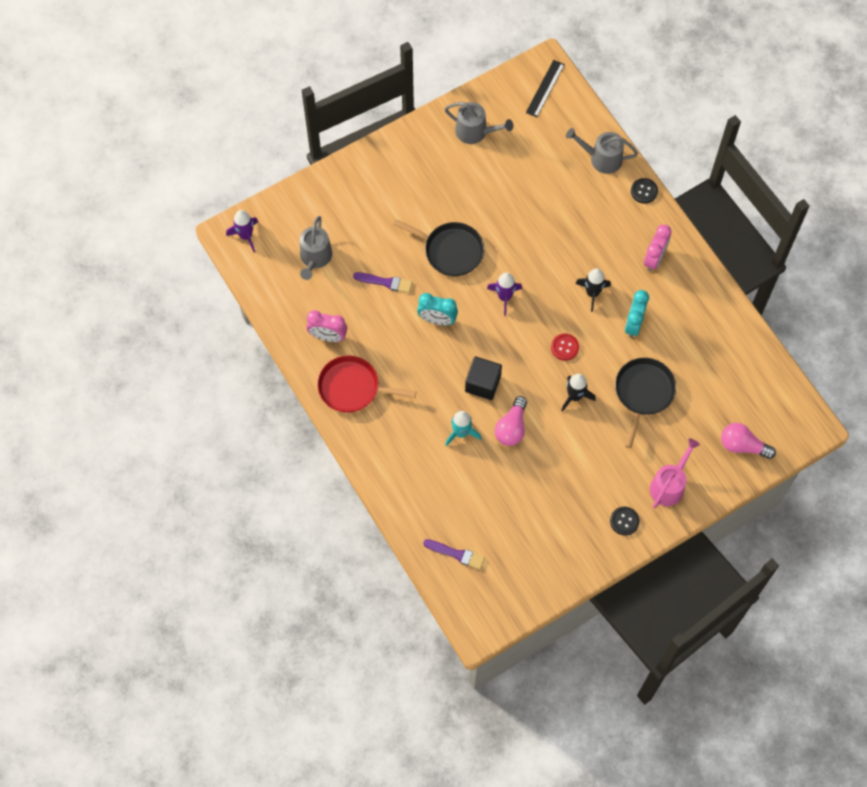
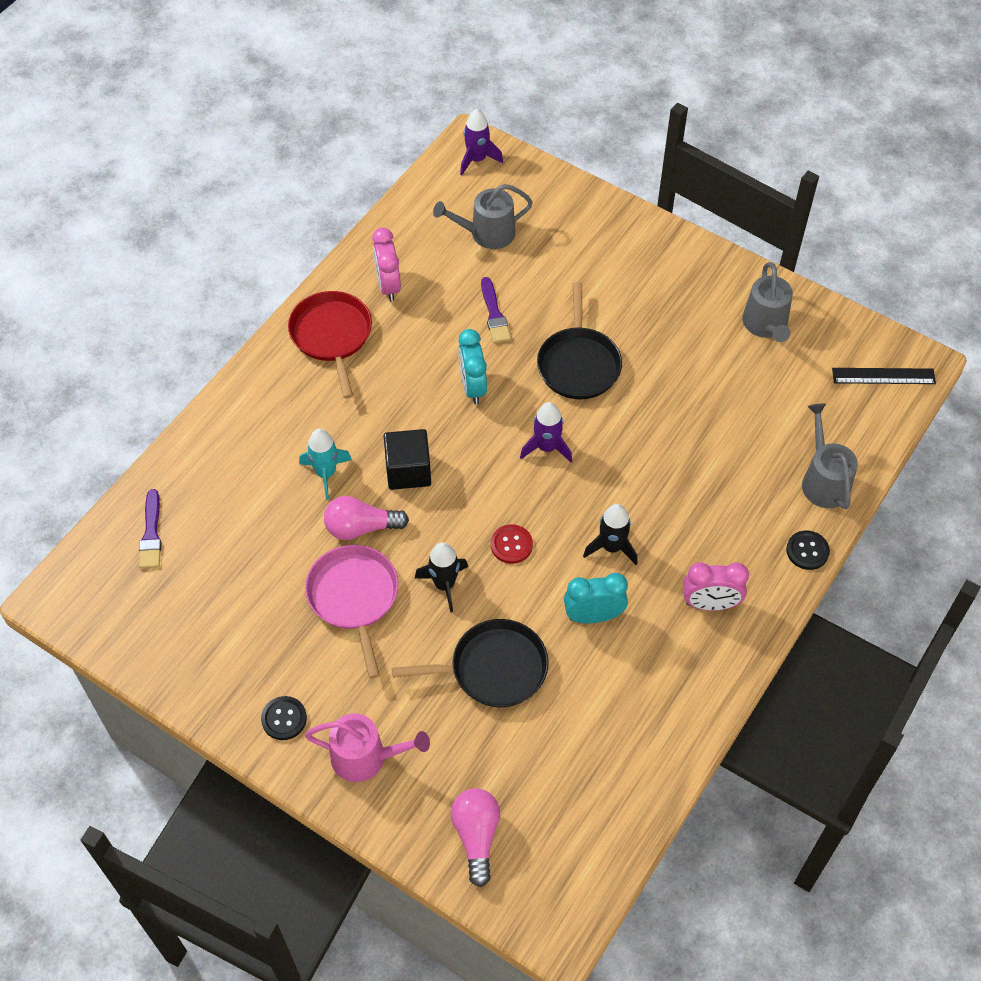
camera: 65 degrees right, 10 degrees down
(559, 451) = (354, 597): none -> pink pan

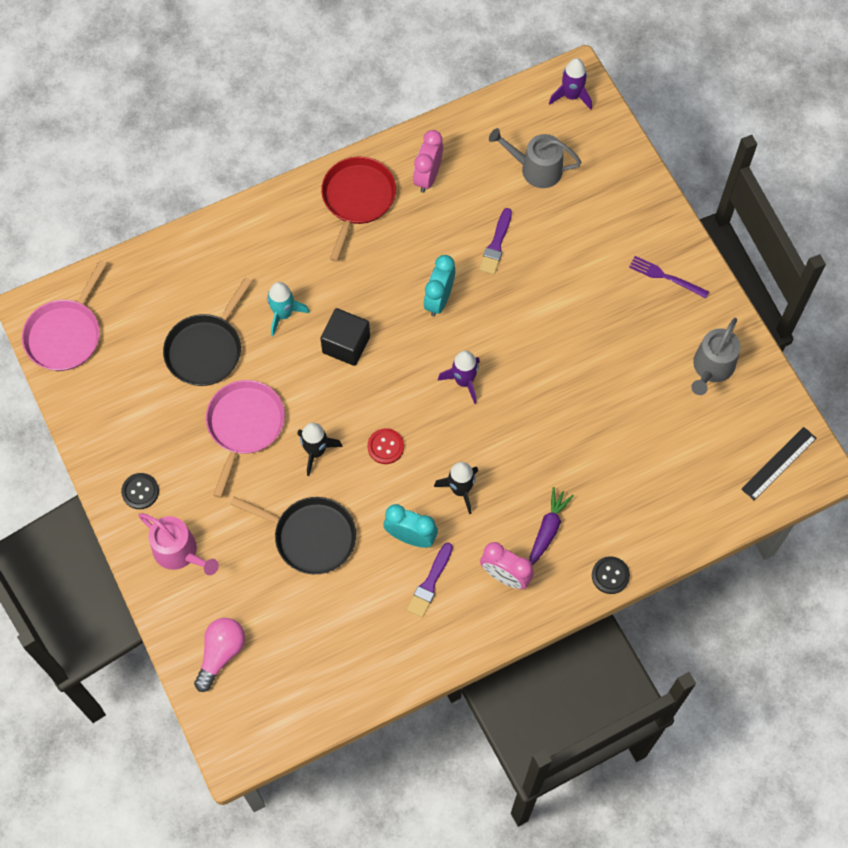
camera: 30 degrees right, 10 degrees up
(103, 605) = (65, 335): none -> pink pan
(151, 534) = (129, 296): purple brush -> purple brush (430, 583)
(361, 527) = (283, 372): pink light bulb -> none
(578, 364) = (535, 323): black pan -> black pan (206, 349)
(670, 269) = (666, 277): none -> purple fork
(720, 540) = (548, 529): none -> purple carrot
(824, 481) = (664, 526): grey watering can -> none
(883, 376) = (778, 463): black ruler -> black ruler turned 75 degrees counterclockwise

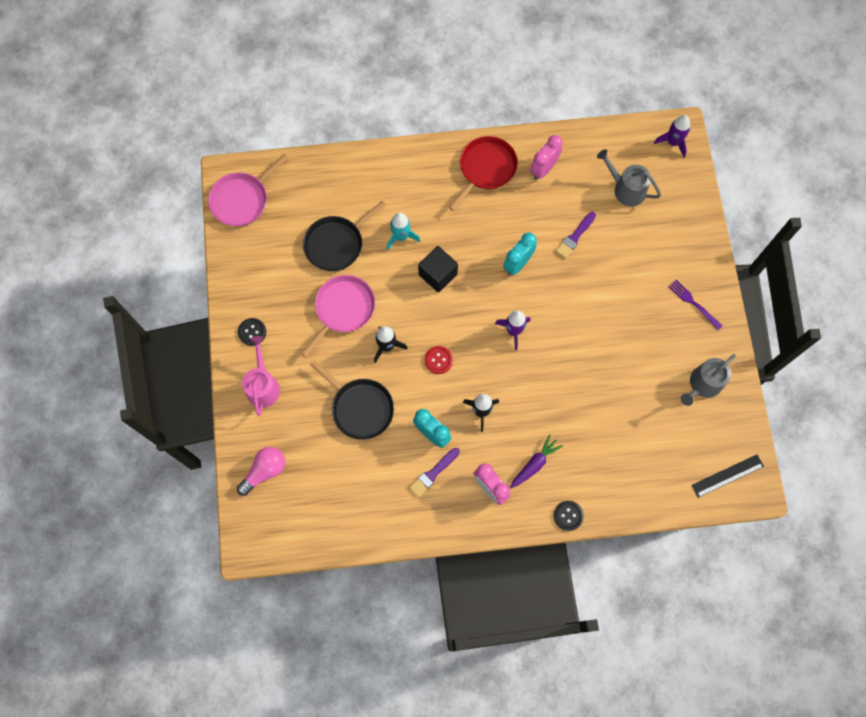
camera: 20 degrees right, 5 degrees up
(179, 552) = (263, 386): pink watering can -> pink watering can turned 150 degrees counterclockwise

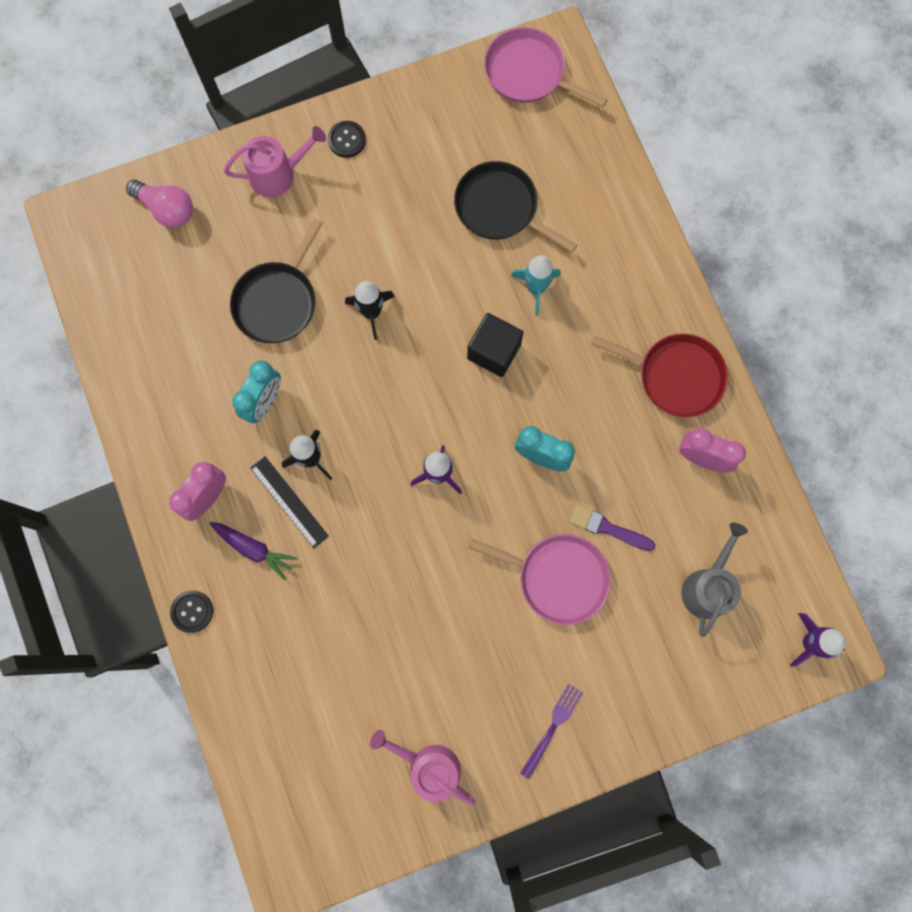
camera: 75 degrees right, 5 degrees up
(343, 309) = (409, 242): pink pan -> pink pan (558, 577)
(433, 473) = (210, 418): purple brush -> none
(438, 360) = (369, 384): red button -> none
(703, 384) = (429, 766): grey watering can -> pink watering can
(727, 475) = (300, 829): black ruler -> black ruler (289, 501)

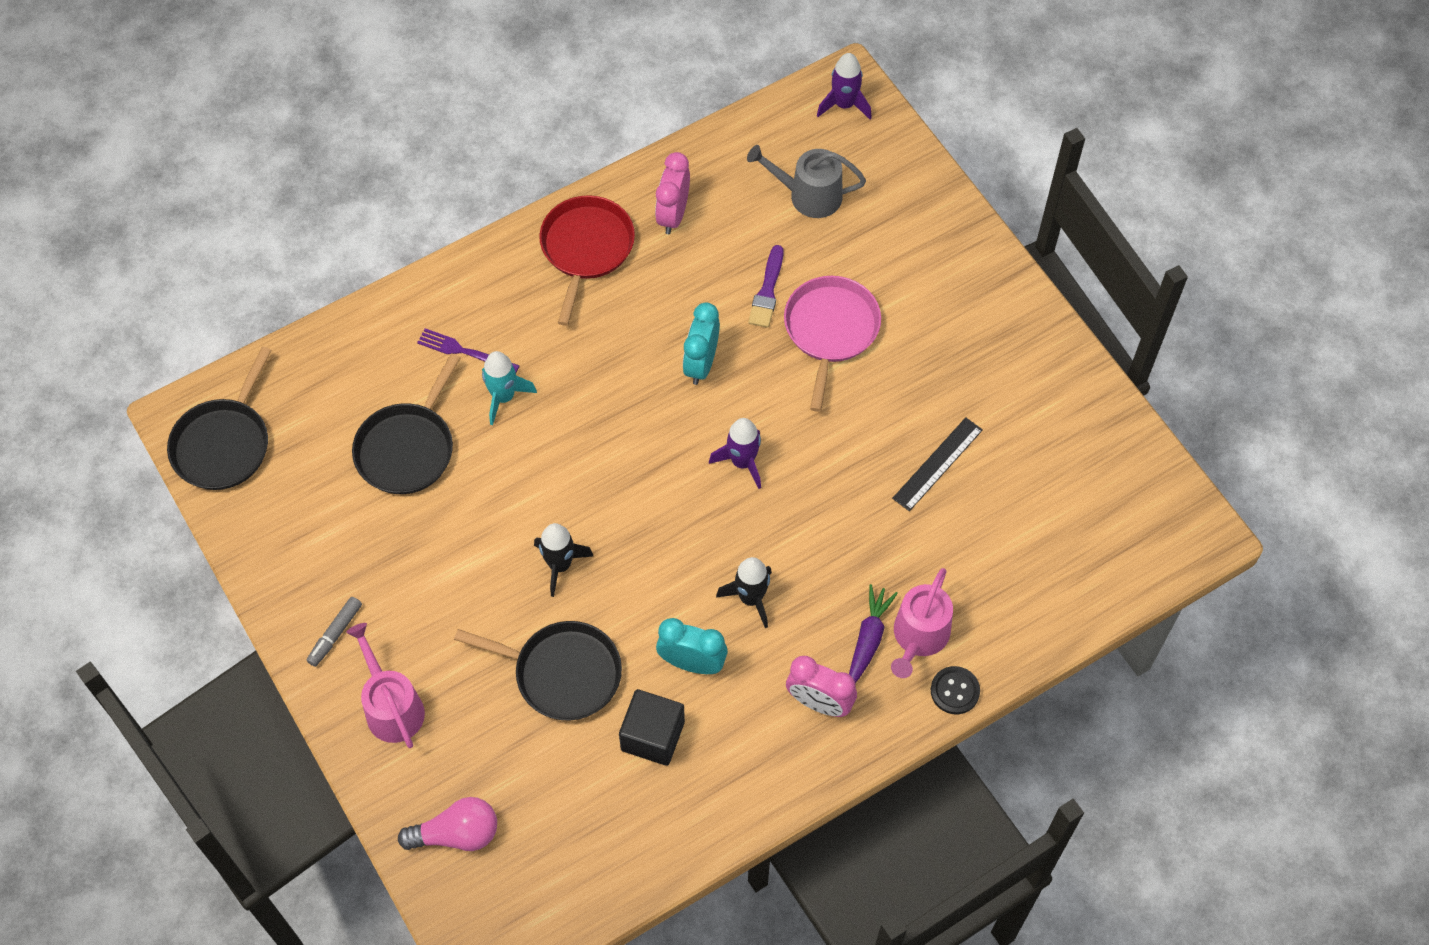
camera: 100 degrees left, 15 degrees down
(167, 209) = (456, 834): pink light bulb -> pink light bulb turned 60 degrees clockwise
(289, 501) = (805, 612): black ruler -> black ruler (937, 464)
(347, 140) = (335, 634): black button -> grey marker
(429, 766) = (1055, 421): pink watering can -> pink watering can (919, 636)
(494, 351) = (587, 428): black cube -> black cube (652, 736)
(528, 73) = (223, 444): pink pan -> black pan
(552, 728) = (986, 314): purple fork -> purple fork (465, 352)

